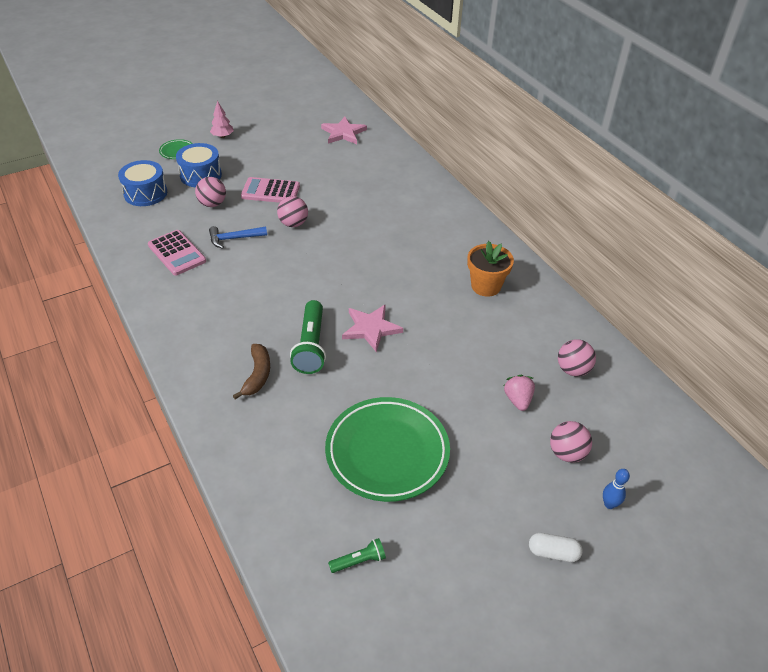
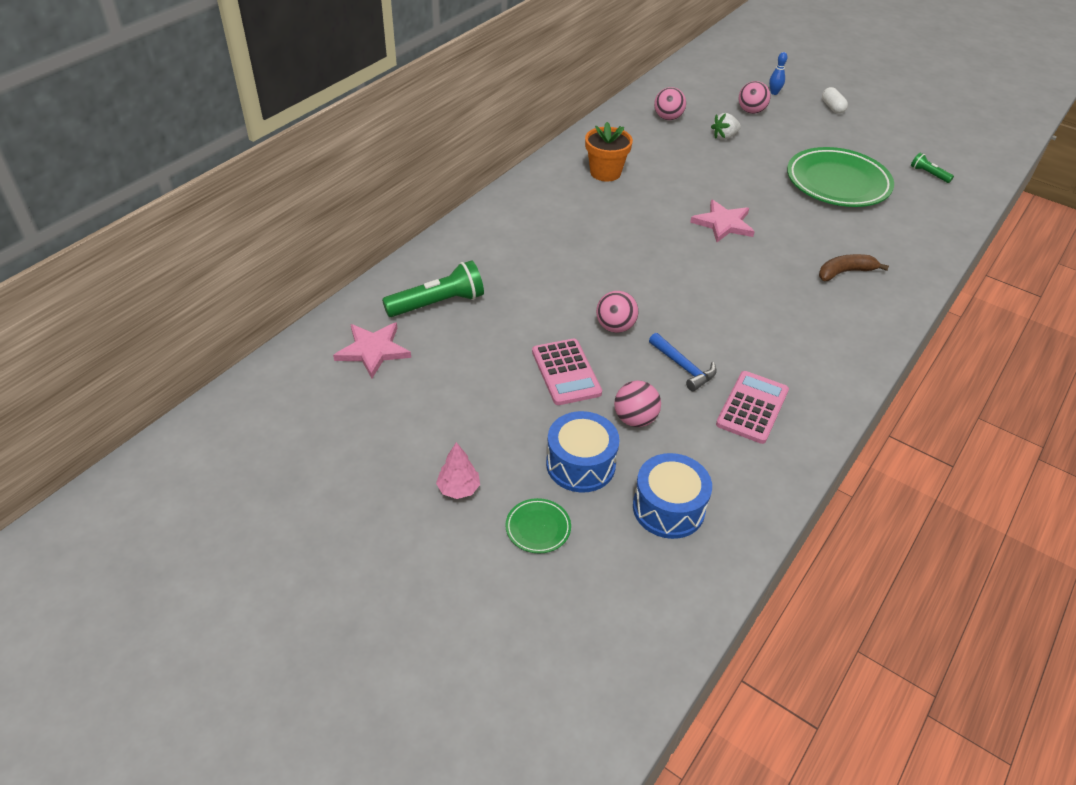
camera: 115 degrees left, 0 degrees up
(311, 346) = (780, 252): green flashlight -> green flashlight (438, 303)
(518, 400) = (724, 137): pink strawberry -> white strawberry

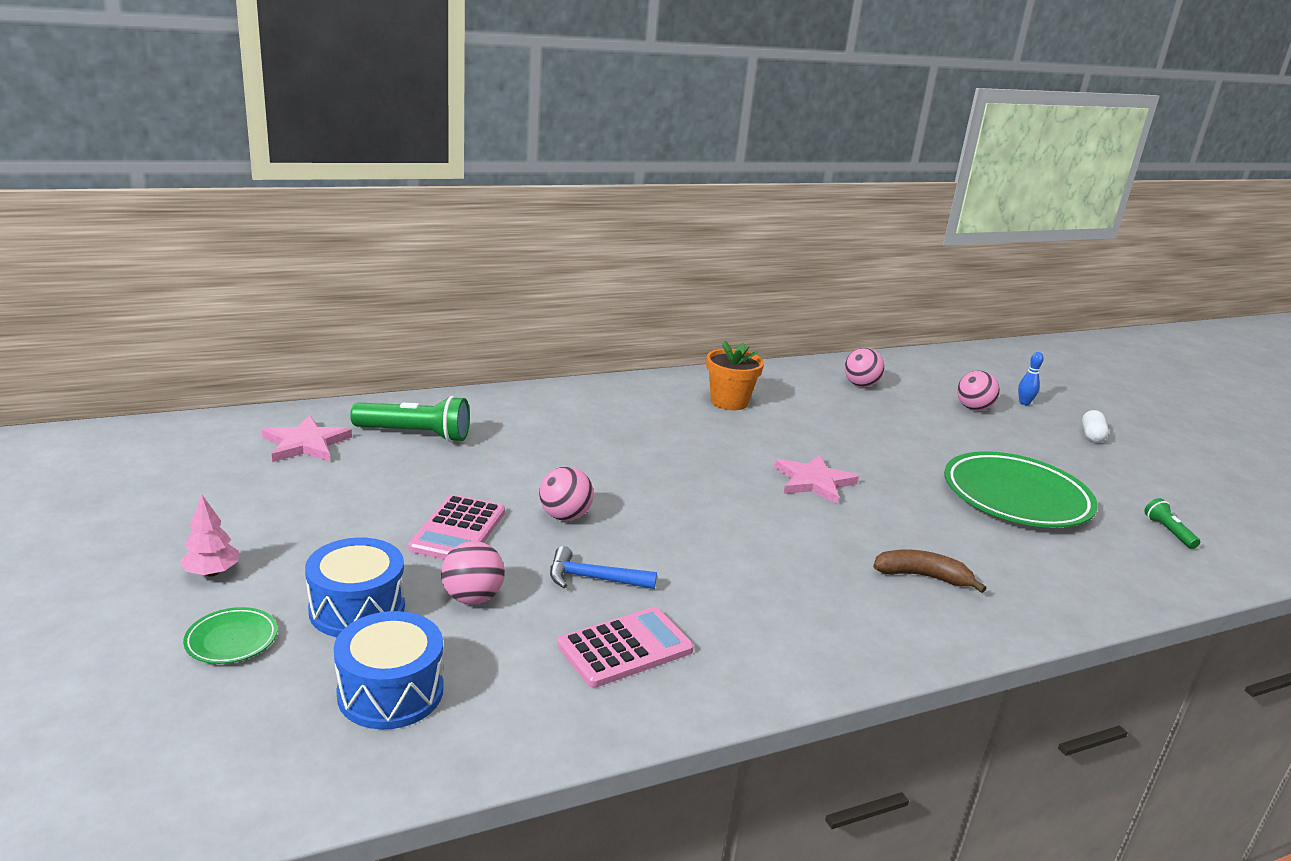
camera: 30 degrees right, 20 degrees down
(683, 367) = (593, 578): blue hammer -> blue hammer turned 105 degrees clockwise
(724, 137) = (911, 417): white strawberry -> none

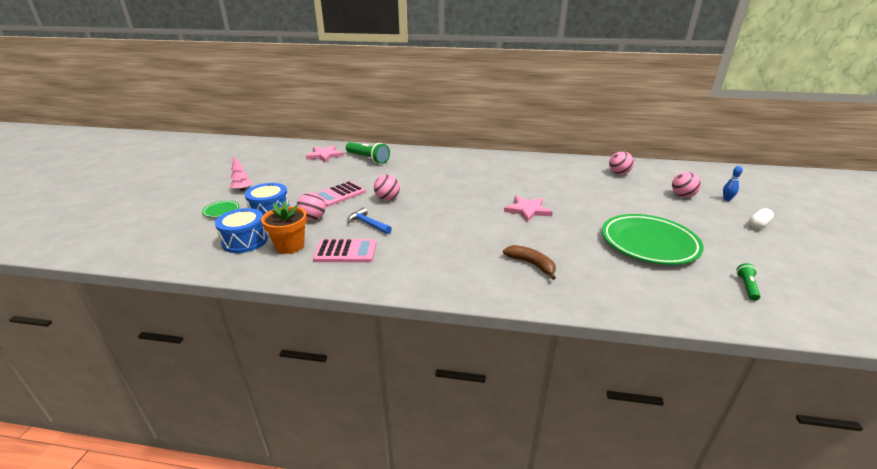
camera: 35 degrees right, 5 degrees up
(729, 402) = (528, 169): orange flower pot -> orange flower pot (290, 246)

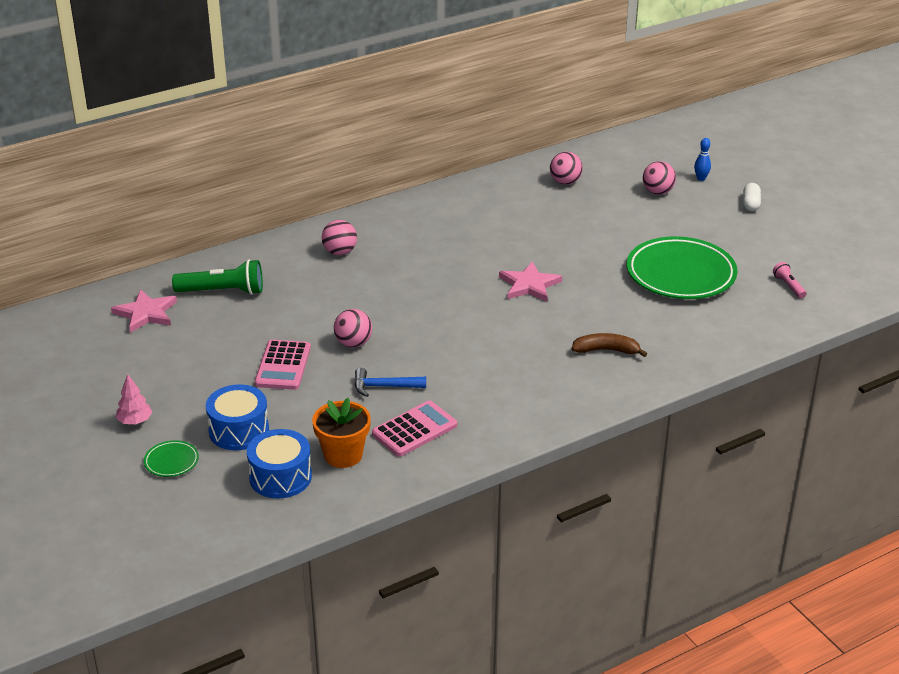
camera: 40 degrees left, 5 degrees up
(313, 218) = (309, 412): pink ball -> pink ball (340, 252)
(746, 287) = (788, 286): green flashlight -> pink flashlight

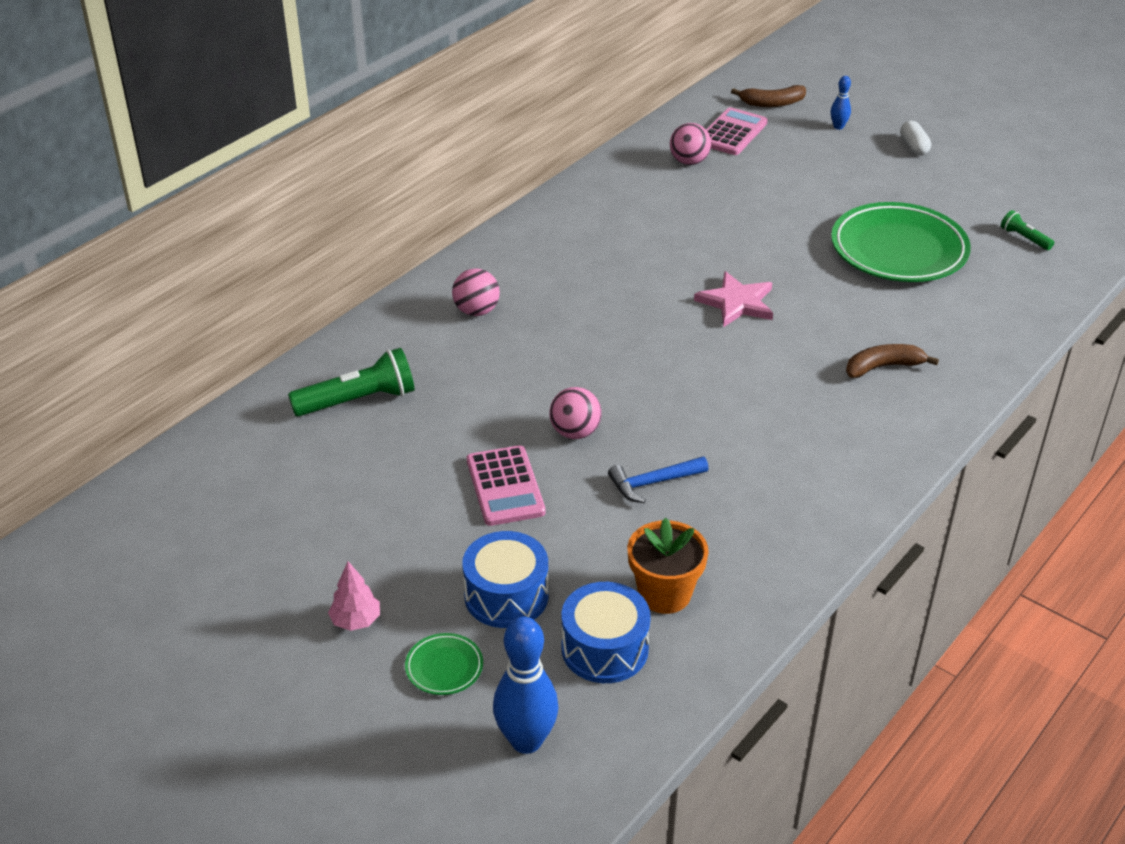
camera: 20 degrees left, 5 degrees up
(146, 313) = (272, 456): pink star -> none
(194, 516) = (526, 740): none -> blue bowling pin
(414, 429) = (730, 533): pink calculator -> pink calculator (732, 133)
(658, 192) = (802, 152): pink ball -> none
(661, 152) = (772, 103): none -> brown banana
(788, 286) = (1024, 238): pink flashlight -> green flashlight

